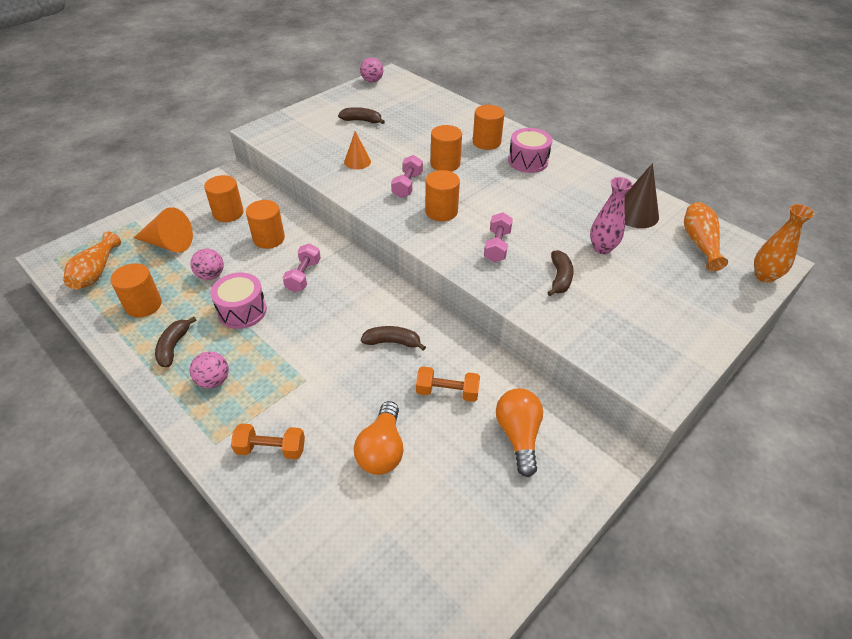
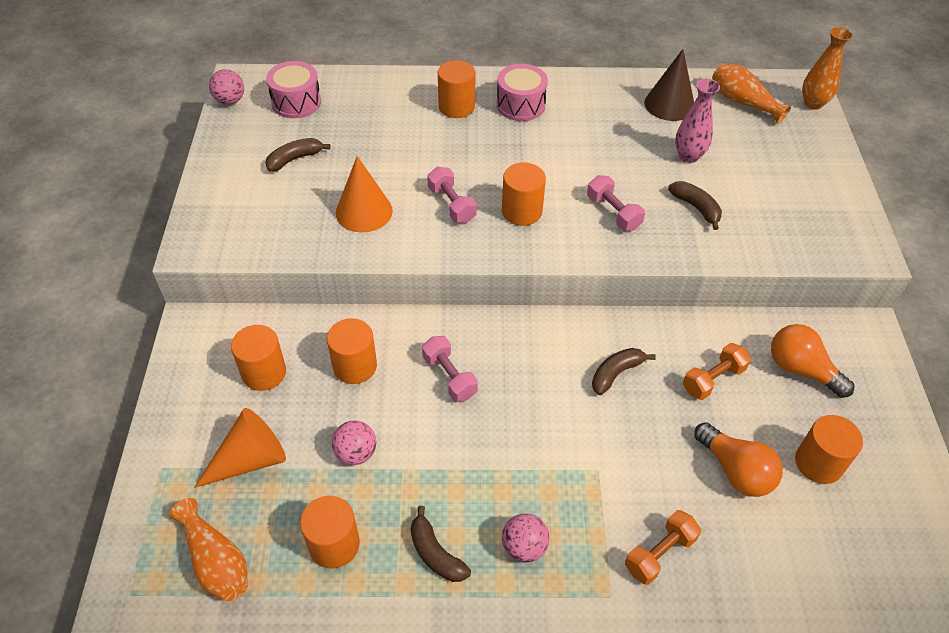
camera: 45 degrees left, 5 degrees up
(242, 311) = (445, 460): pink drum -> pink drum (296, 102)
(357, 161) = (364, 211): orange cone -> orange cone, size x1.55
(445, 164) = (452, 156): orange cylinder -> orange cylinder (818, 463)

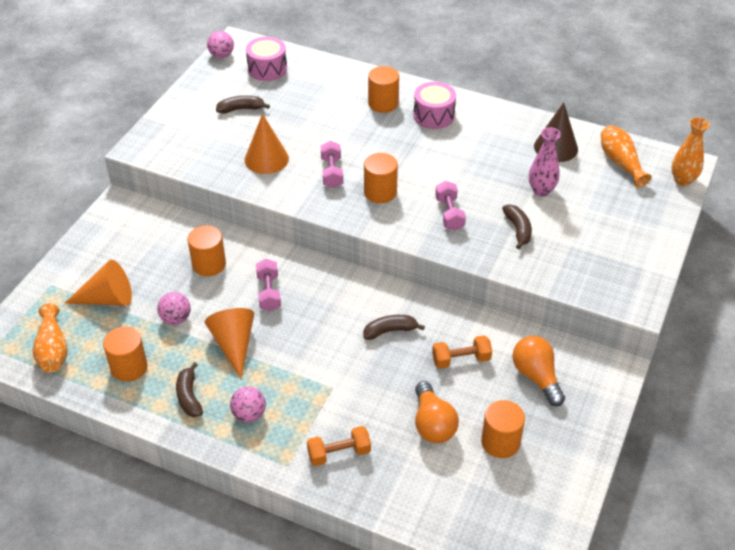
camera: 25 degrees right, 5 degrees down
(264, 372) = (147, 248): orange cylinder -> none
(448, 460) = (234, 344): none -> orange cone

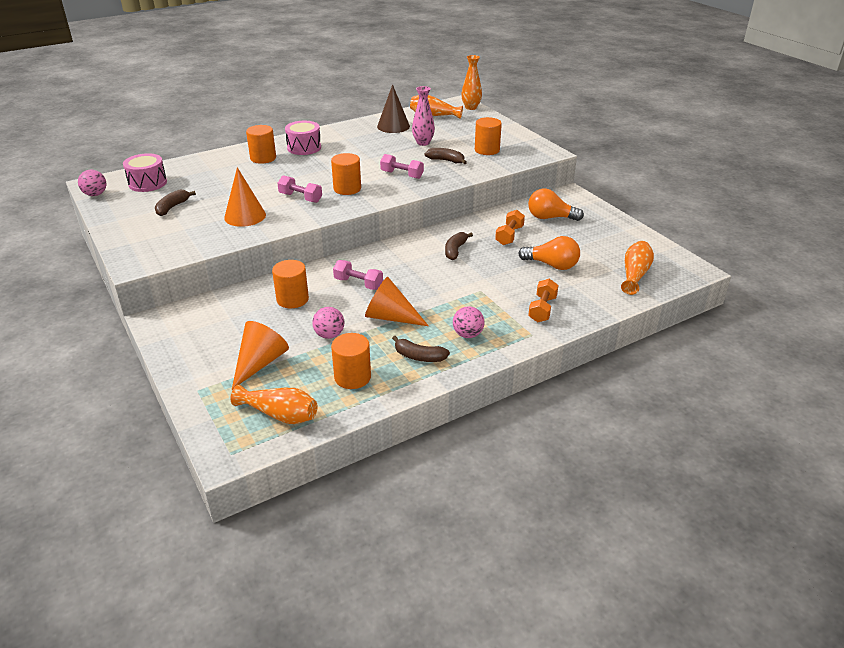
camera: 55 degrees left, 10 degrees down
(479, 508) = (634, 275): none -> orange vase
(500, 442) = (589, 248): orange cylinder -> orange cylinder (487, 150)

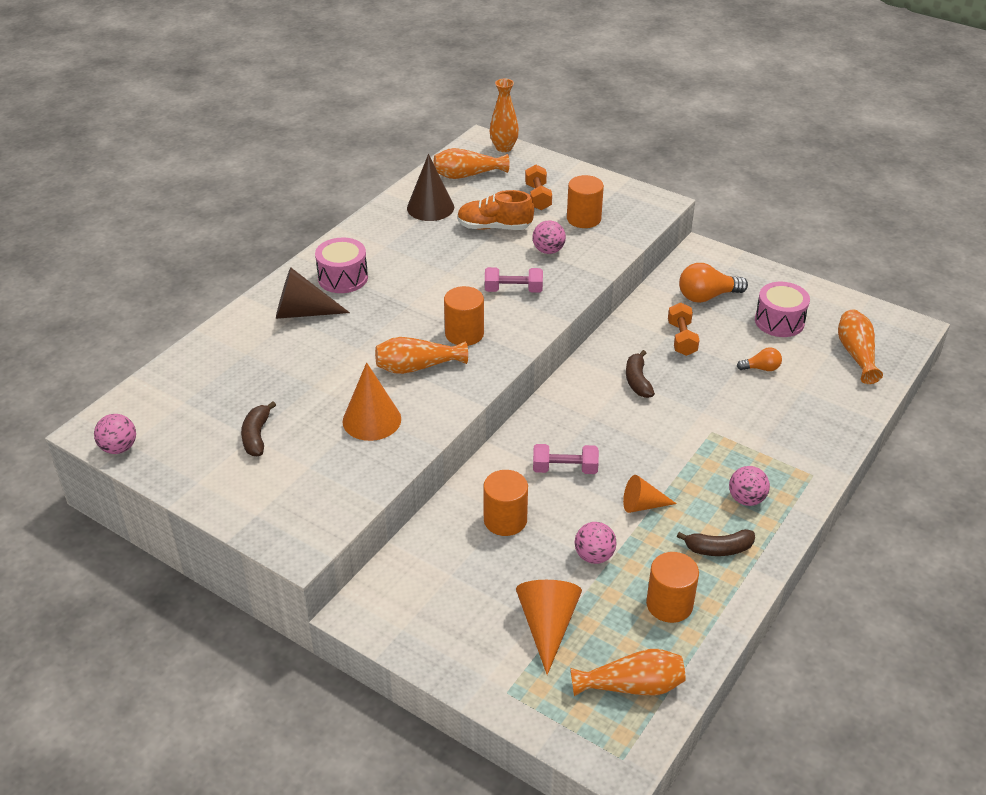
camera: 25 degrees left, 5 degrees up
(147, 183) = (178, 404): pink drum -> pink drum (779, 321)
(263, 158) = (303, 312): orange cylinder -> brown cone
(300, 198) = (417, 367): pink dumbbell -> orange vase
(390, 317) = (642, 505): orange cone -> orange cone, size x0.64
(423, 143) = (494, 227): pink vase -> orange shoe
(446, 160) = (548, 251): brown banana -> pink ball
(542, 309) = (797, 436): orange dumbbell -> orange dumbbell (538, 197)
(552, 265) = (761, 368): orange light bulb -> orange light bulb, size x0.56

